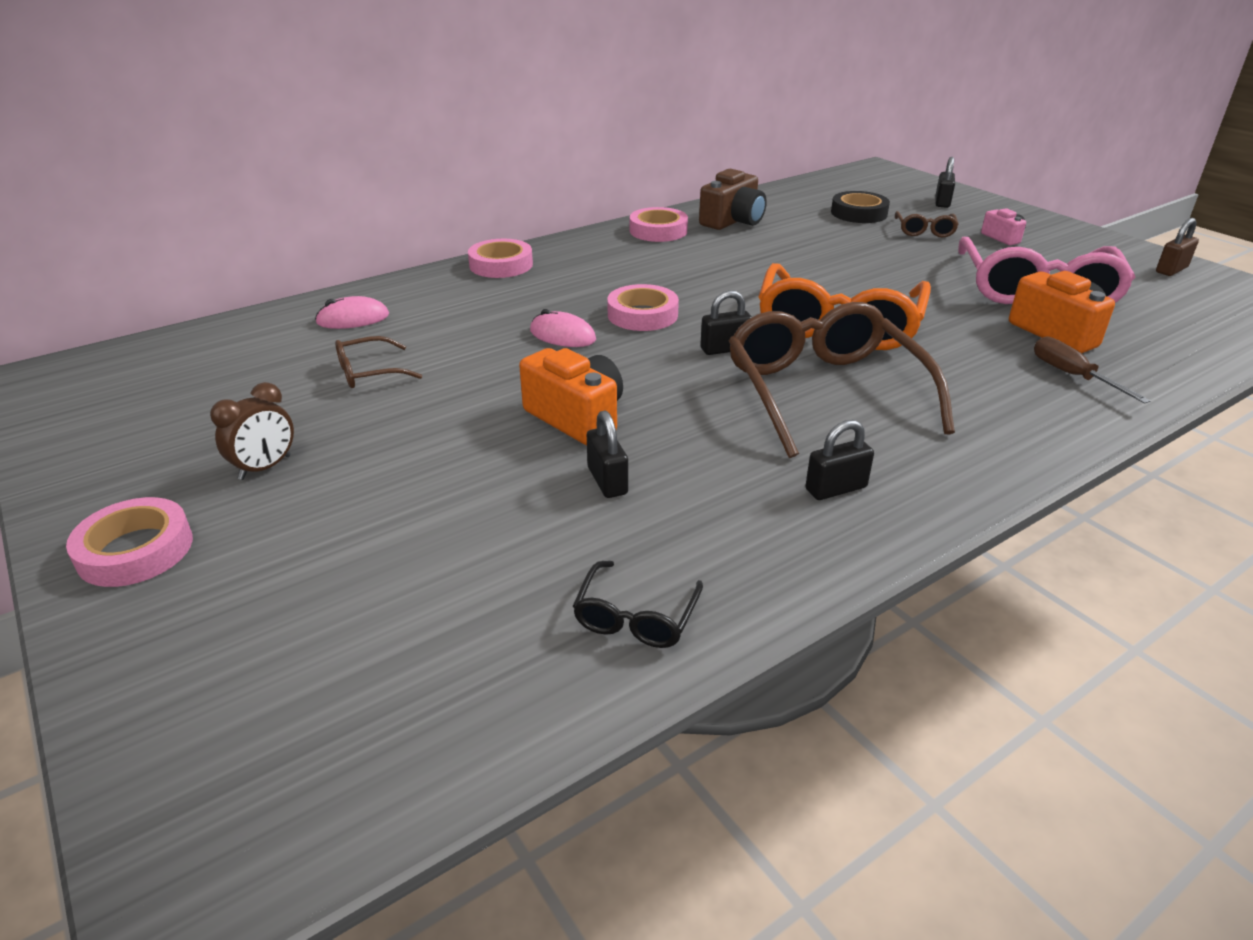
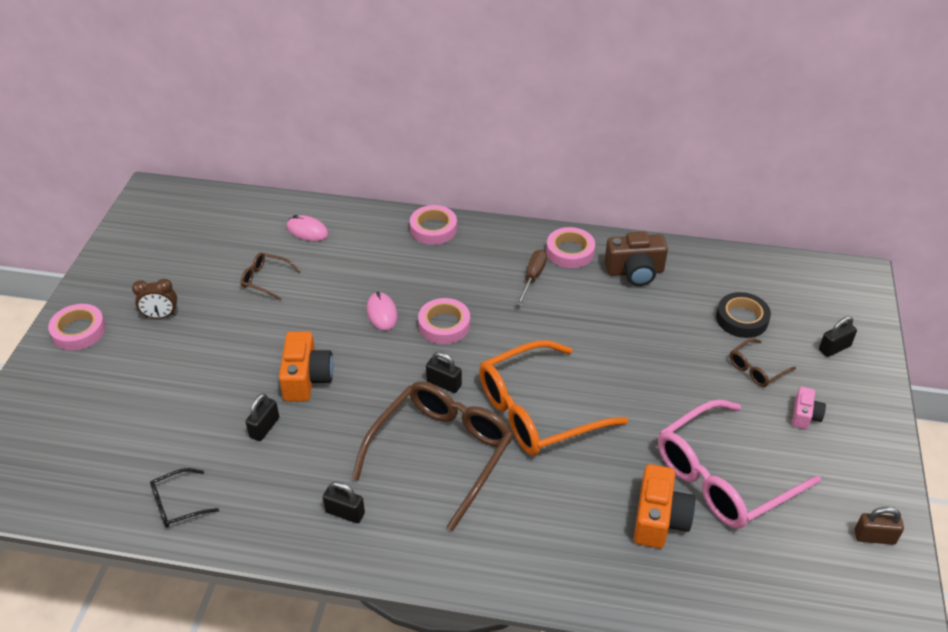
camera: 45 degrees right, 10 degrees up
(1072, 376) = (598, 553): brown screwdriver -> brown screwdriver (533, 277)

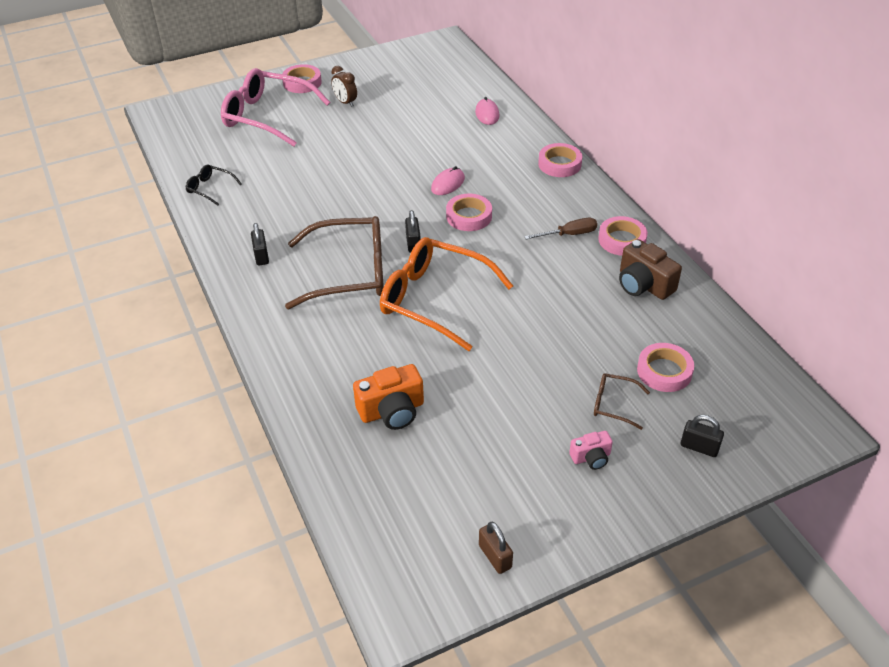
camera: 55 degrees right, 0 degrees up
(264, 427) = (298, 188): black padlock -> none
(266, 279) = (422, 122): brown glasses -> none
(306, 378) = (355, 183): orange camera -> none
(724, 476) = (470, 431): pink glasses -> pink glasses (268, 116)
(742, 319) = (664, 371): black tape -> pink tape

